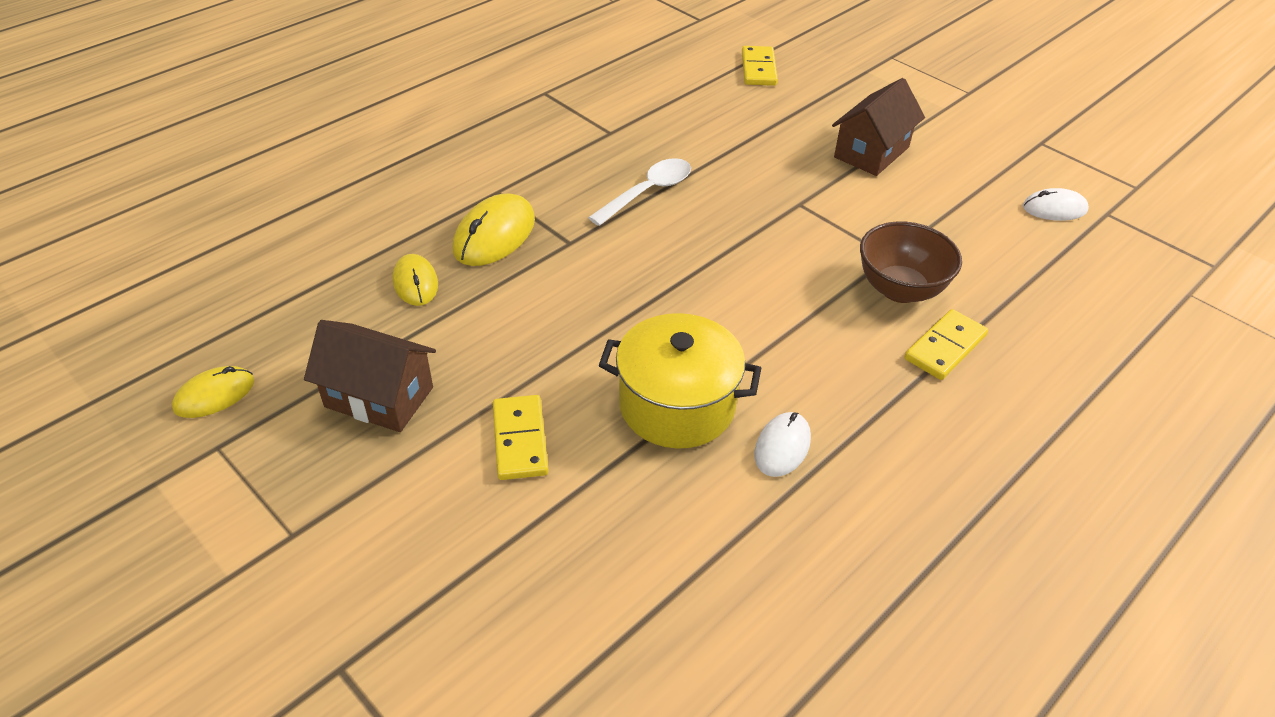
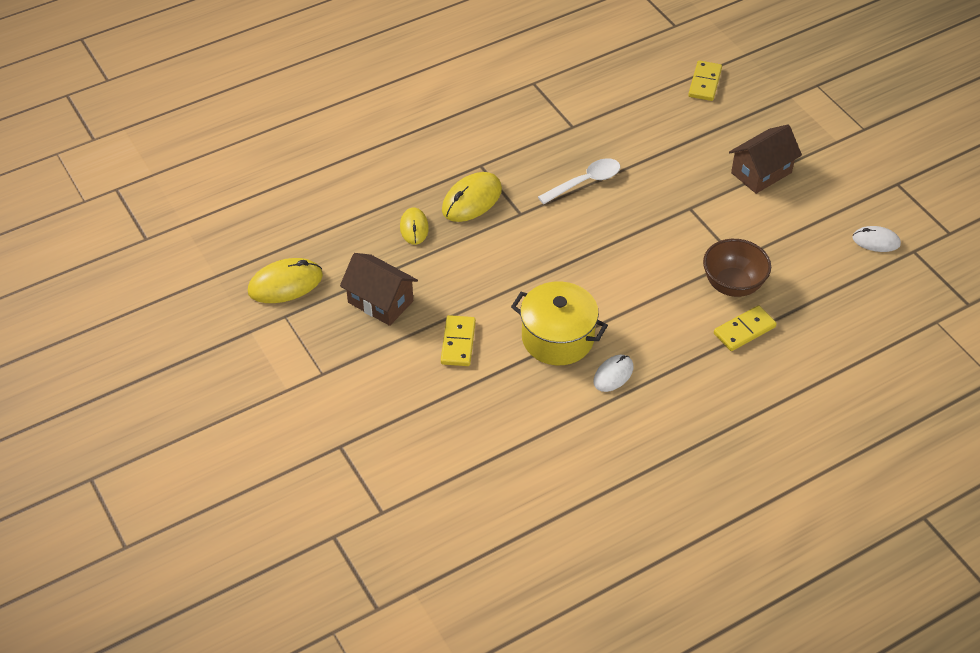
camera: 15 degrees right, 5 degrees up
(214, 395) = (285, 284): yellow mouse -> yellow mouse, size x1.58

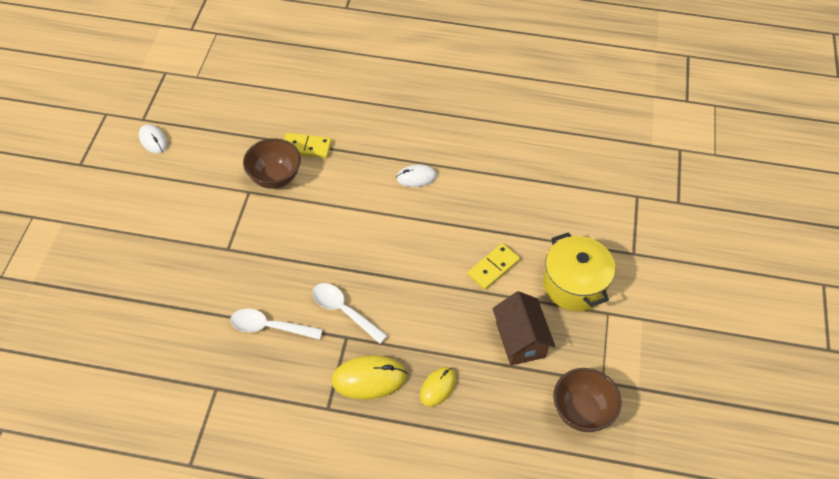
camera: 140 degrees left, 5 degrees up
(285, 284) = (582, 411): yellow mouse -> brown bowl
(543, 228) = (344, 311): none -> white spoon
(557, 338) = (424, 223): yellow pot -> yellow pot (574, 284)
(704, 83) = (68, 346): yellow domino -> none
(761, 172) = (146, 238): brown house -> none

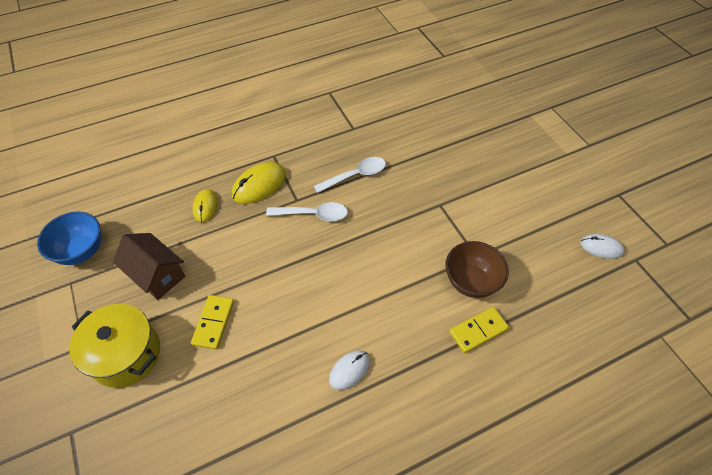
camera: 145 degrees right, 0 degrees up
(582, 411) = (82, 251): brown bowl -> blue bowl

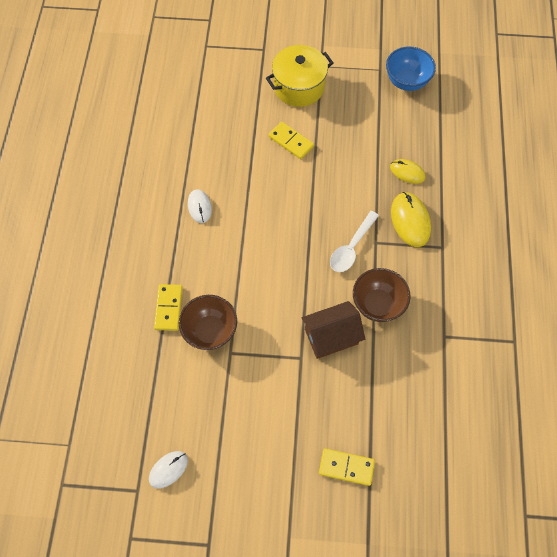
camera: 120 degrees right, 10 degrees up
(157, 275) = (355, 120): brown house -> brown house (331, 336)
(355, 175) = (377, 304): white spoon -> brown bowl
(494, 143) = (346, 467): none -> yellow domino

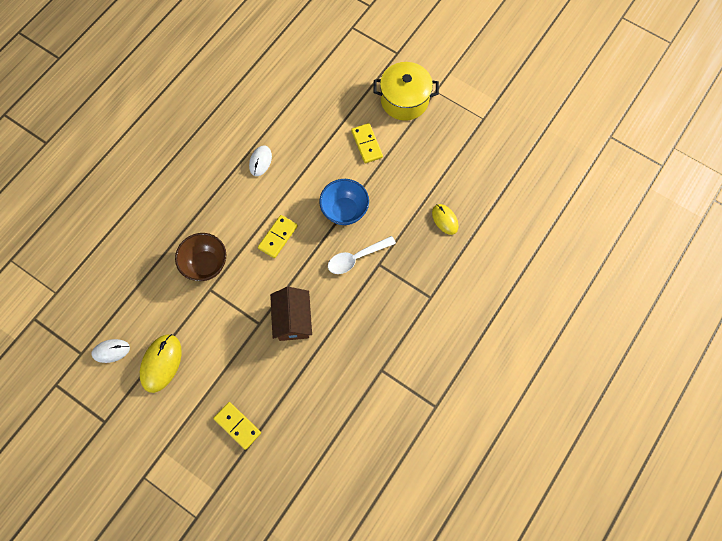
camera: 30 degrees right, 5 degrees up
(168, 308) = (187, 229): yellow domino -> yellow domino (278, 237)
(331, 336) = (293, 320): brown house -> brown house turned 75 degrees clockwise
(377, 304) = (346, 315): brown bowl -> none
(406, 81) = (499, 141): blue bowl -> blue bowl (344, 210)
(410, 220) = (419, 261): yellow mouse -> yellow mouse (161, 363)

